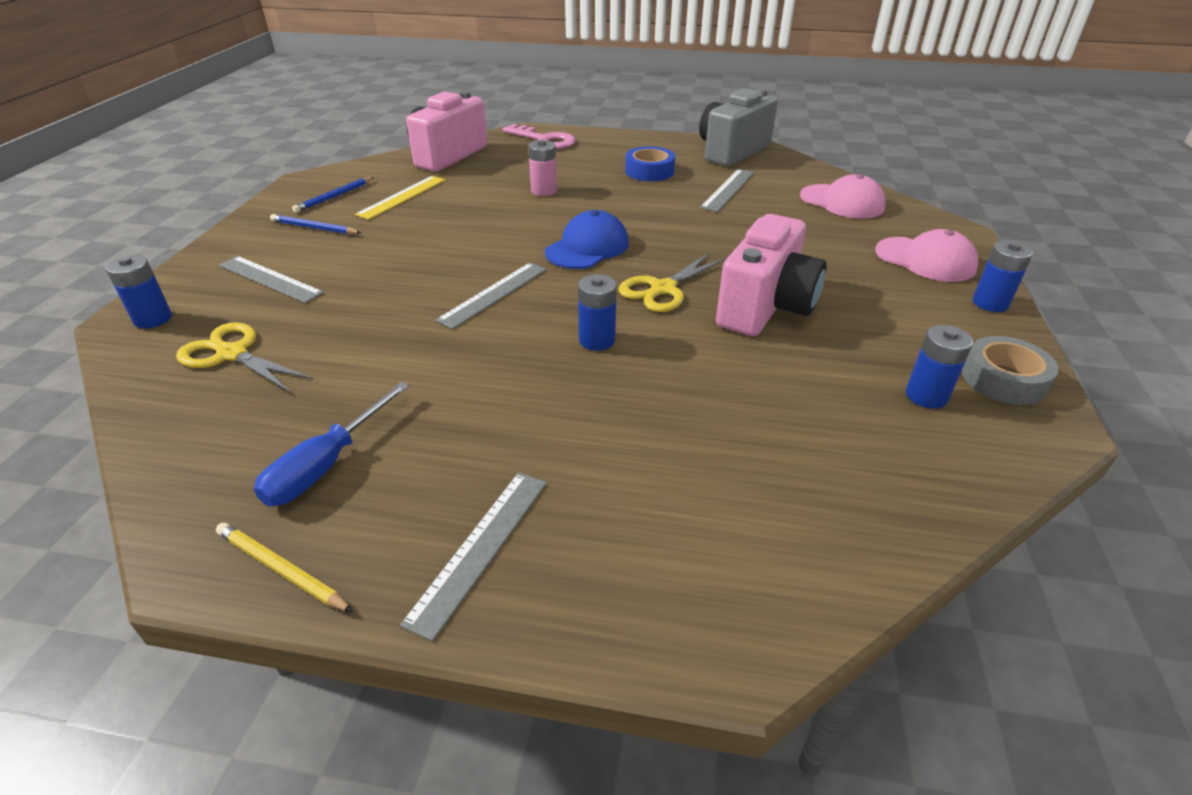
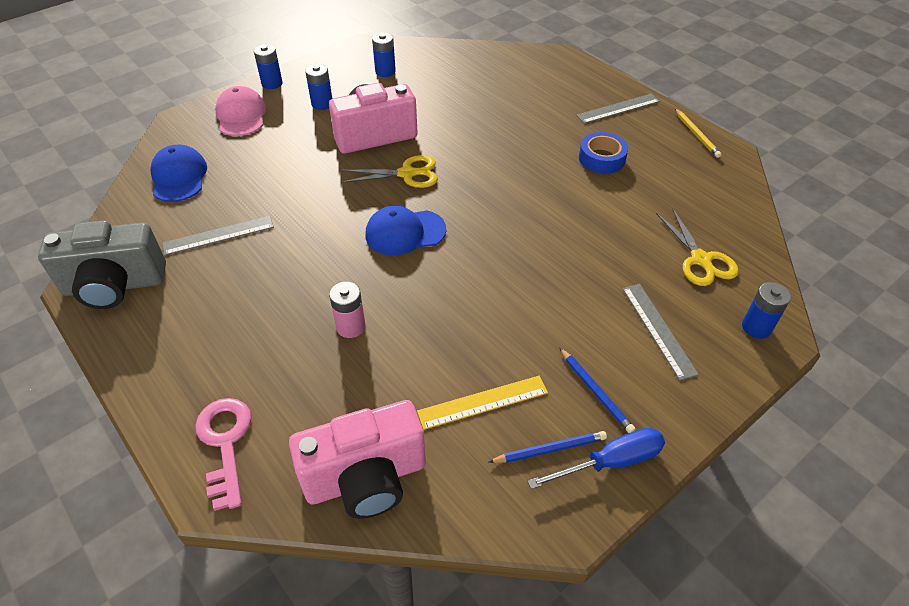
camera: 140 degrees left, 10 degrees up
(326, 465) = (665, 165): blue screwdriver -> blue screwdriver (610, 462)
(494, 294) = (509, 224): grey ruler -> none
(597, 340) = (485, 162): blue battery -> blue battery (322, 104)
(649, 171) = (228, 300): blue tape -> blue tape (601, 158)
(842, 202) = (179, 177): pink cap -> blue cap
(1003, 379) = (344, 61): grey tape -> none

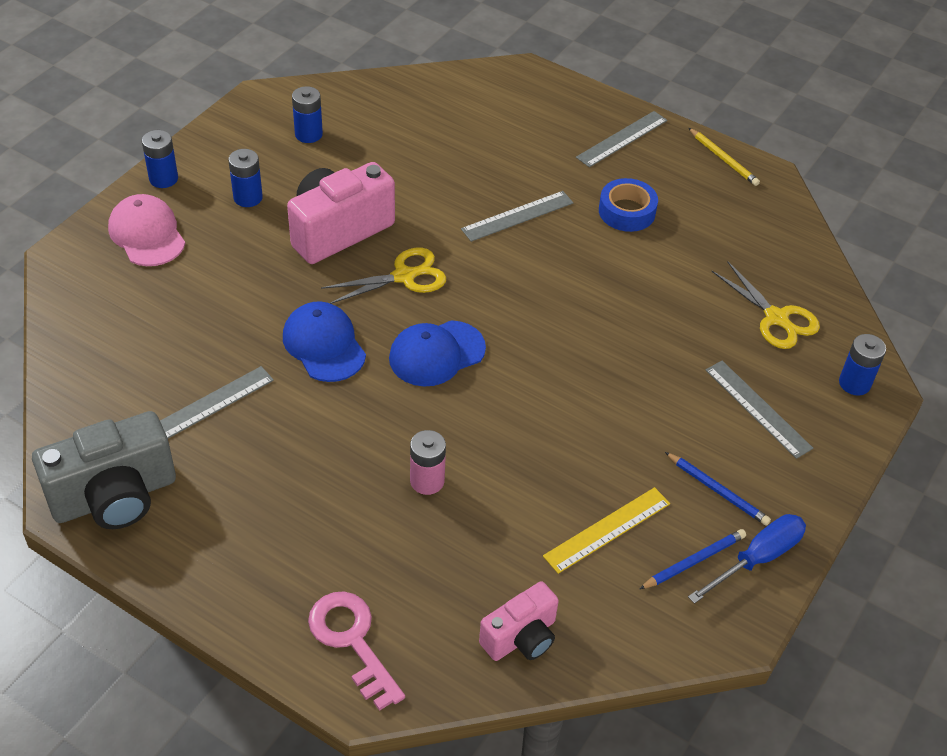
camera: 20 degrees left, 0 degrees up
(179, 177) = (112, 338): blue cap -> blue cap (324, 345)
(366, 478) = (521, 637): pink camera -> pink camera, size x0.59
(513, 147) = (517, 216): none -> grey ruler

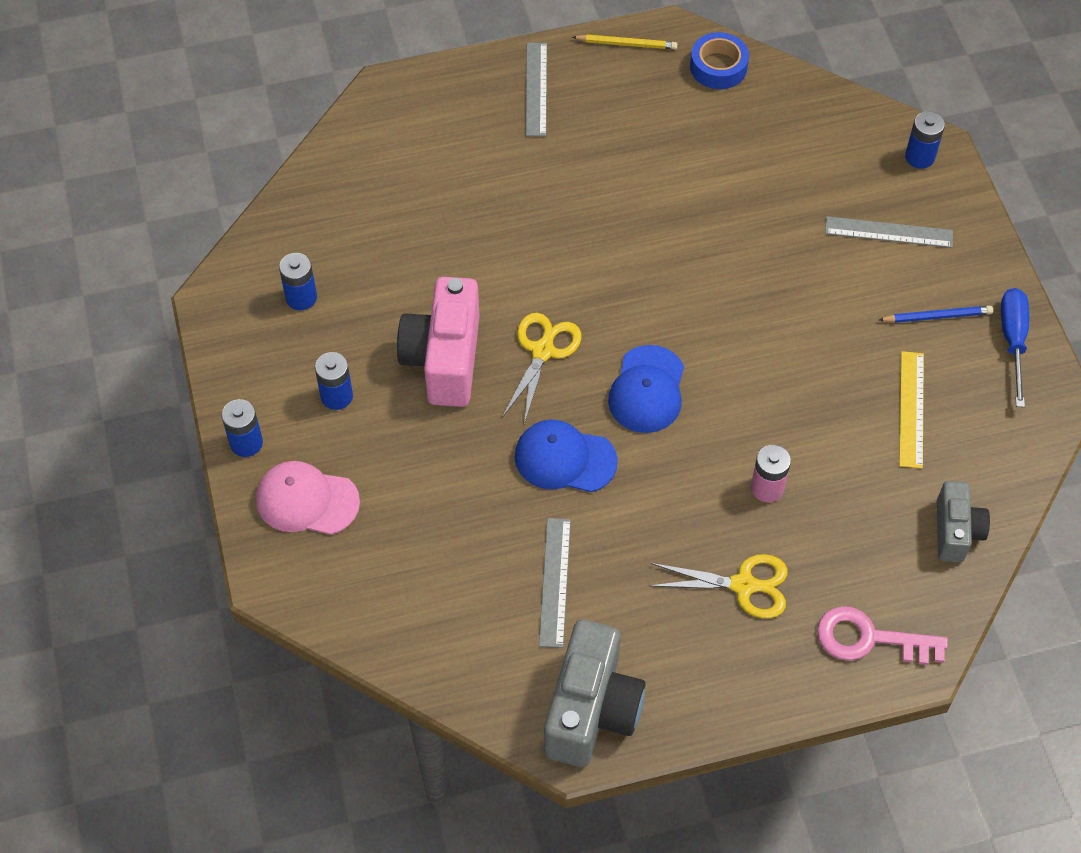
camera: 45 degrees left, 10 degrees up
(517, 216) = (552, 225): grey ruler -> none
(521, 637) = (955, 531): pink camera -> grey camera
(627, 211) = (620, 151): blue tape -> blue tape (718, 67)
(694, 561) = (983, 379): blue pencil -> none
(776, 318) = (818, 150): yellow scissors -> yellow scissors (743, 585)

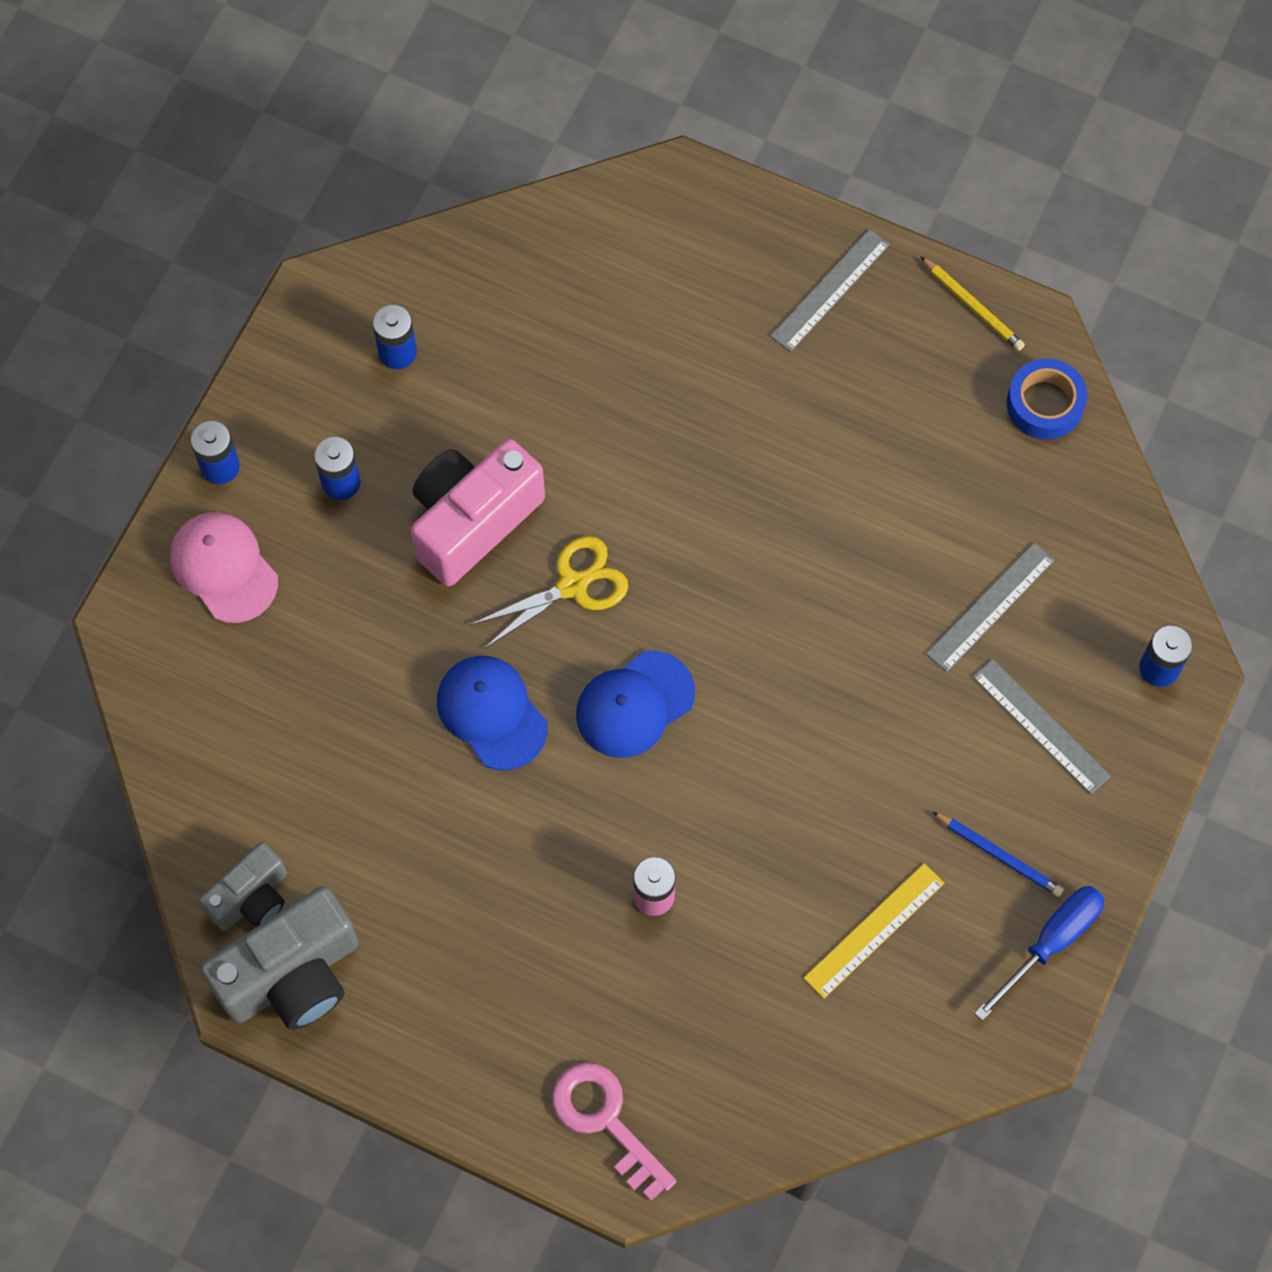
camera: 40 degrees right, 10 degrees up
(554, 582) = (371, 827): grey ruler -> grey ruler (990, 607)
(743, 585) = (539, 973): yellow scissors -> none
(955, 531) = (792, 1087): grey camera -> grey camera (251, 898)

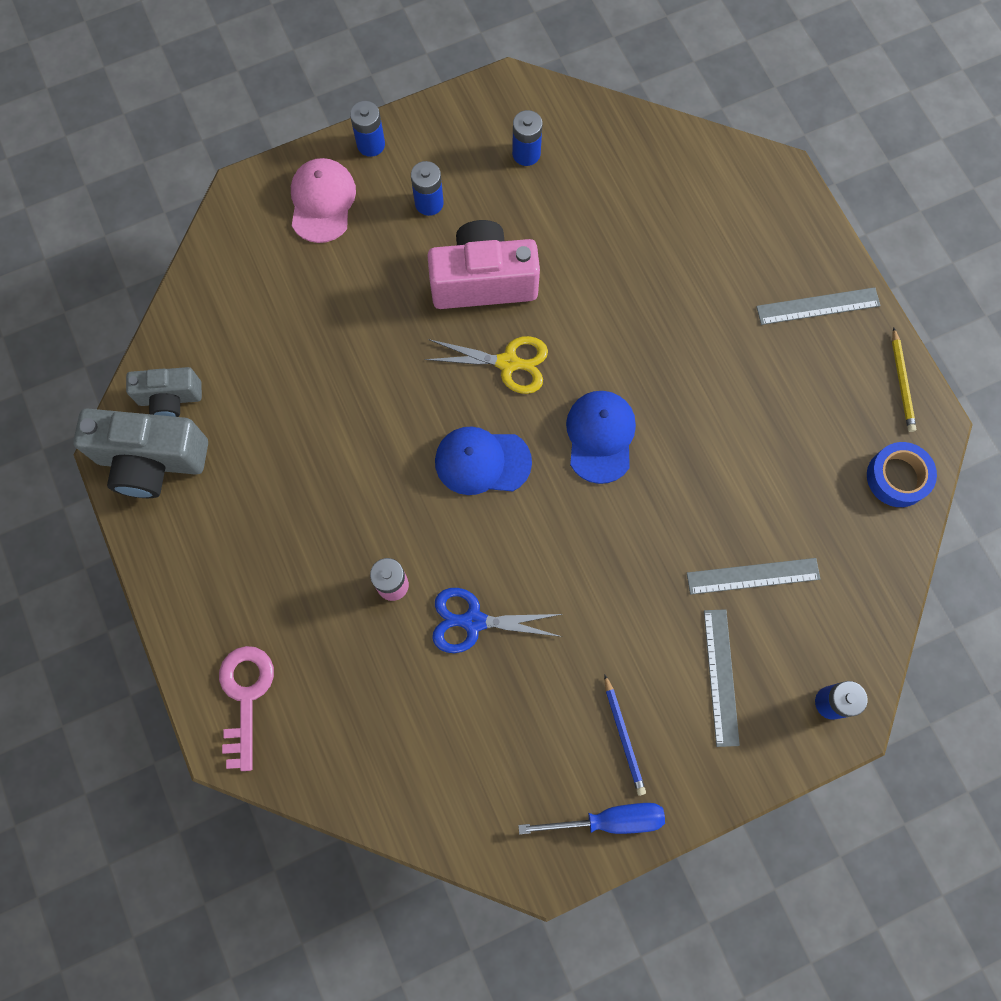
camera: 40 degrees right, 5 degrees up
(491, 713) = (396, 400): blue cap -> blue cap (600, 436)
(764, 865) = (473, 621): none -> blue scissors
(874, 930) = (505, 717): yellow ruler -> none

